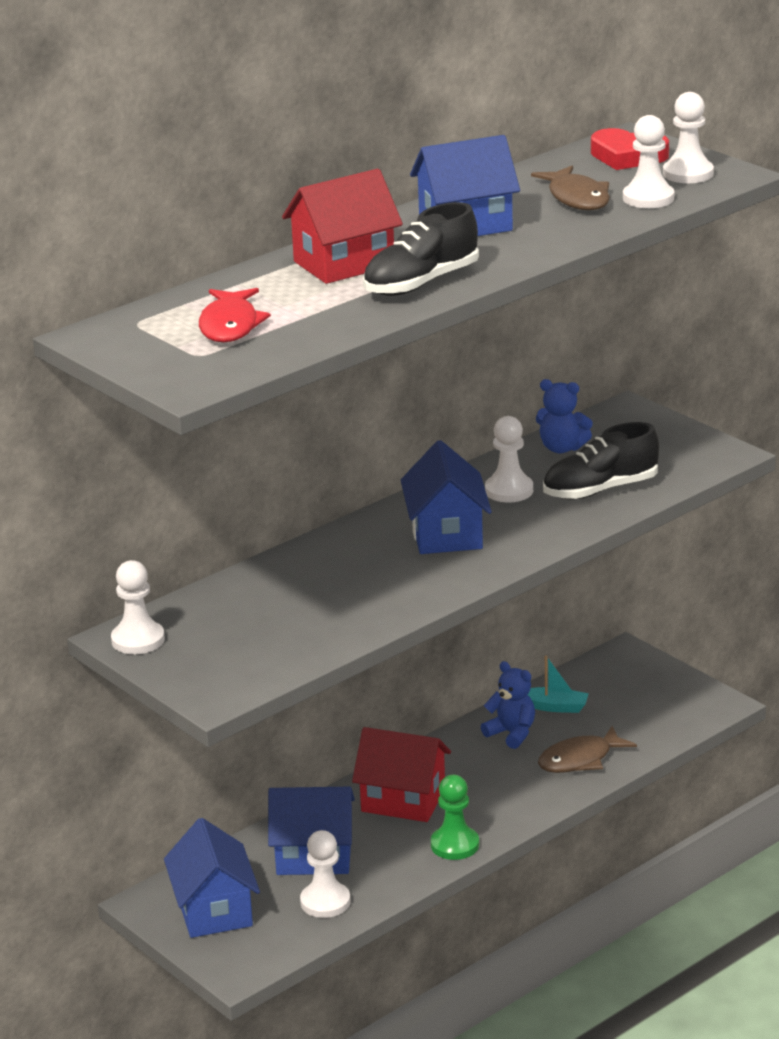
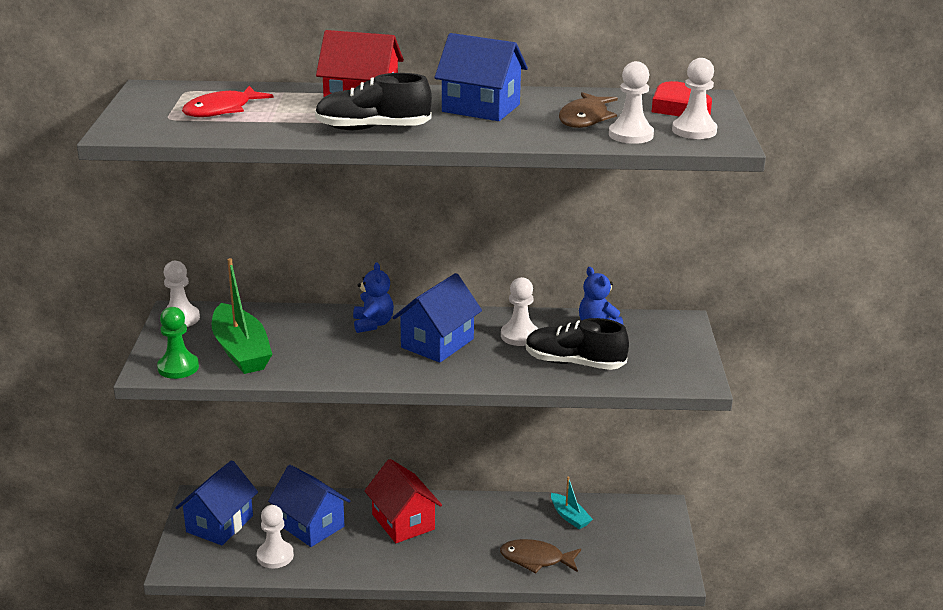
camera: 40 degrees right, 0 degrees up
(269, 635) = (241, 351): none -> green boat
(455, 845) = (389, 567): green pawn -> green pawn (178, 367)
(511, 733) = (521, 518): blue teddy bear -> blue teddy bear (373, 324)

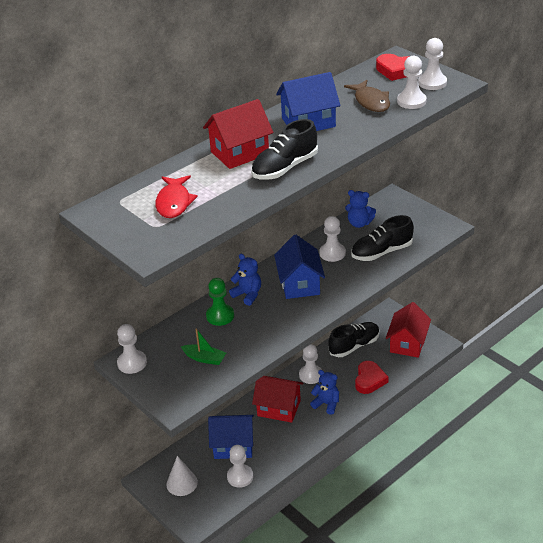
camera: 40 degrees left, 10 degrees up
(178, 367) = (187, 392): green pawn -> green pawn (220, 316)
(220, 524) = (182, 483): blue house -> white cone
(241, 351) = (204, 358): green boat -> green boat, size x0.53
(456, 551) = (326, 404): none -> blue teddy bear
(481, 514) = (311, 375): none -> white pawn
(536, 559) = (369, 380): brown fish -> red heart
(569, 516) = (354, 346): turquoise boat -> black shoe
(634, 552) = (407, 343): none -> red house

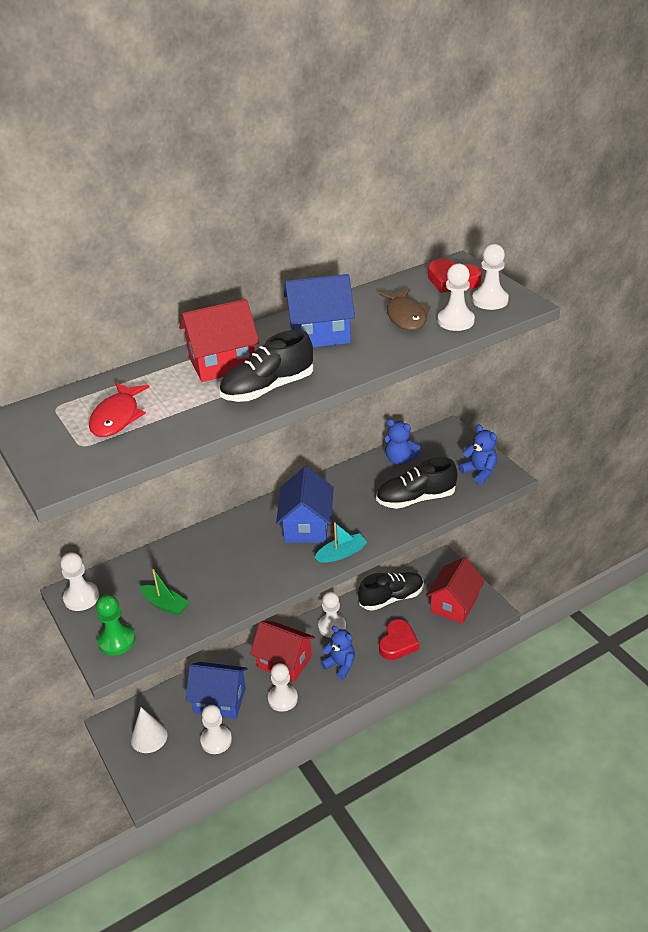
camera: 10 degrees right, 0 degrees up
(220, 316) = (201, 553): green pawn -> green pawn (116, 641)
(248, 294) = (242, 531): blue teddy bear -> blue teddy bear (479, 472)
(332, 253) = (357, 492): white pawn -> white pawn (282, 699)
(335, 301) = (341, 553): none -> turquoise boat

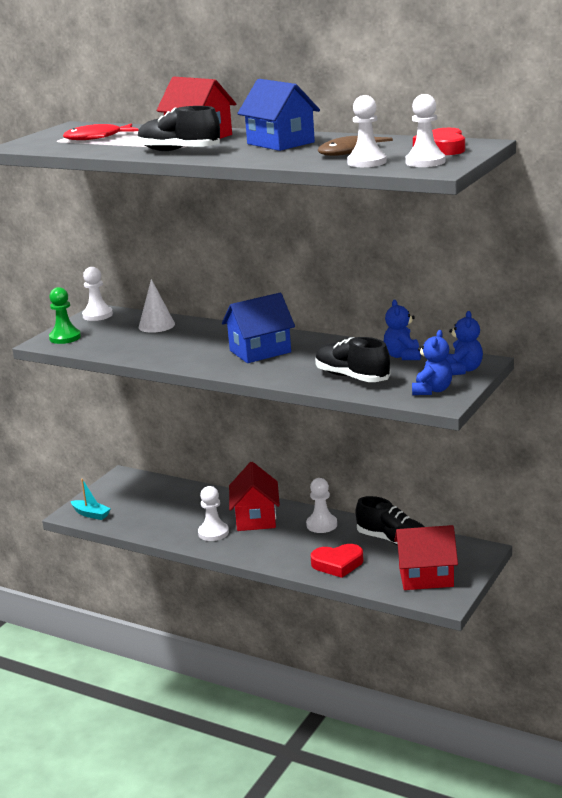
camera: 60 degrees right, 15 degrees down
(149, 737) = (123, 494): white cone -> white cone (156, 325)
(165, 604) = (115, 338): green boat -> none
(216, 740) = (143, 521): white pawn -> none
(220, 700) = (185, 507): blue house -> none
(340, 665) = (279, 545): blue teddy bear -> blue teddy bear (463, 370)
(341, 553) = (240, 372): turquoise boat -> turquoise boat (91, 514)

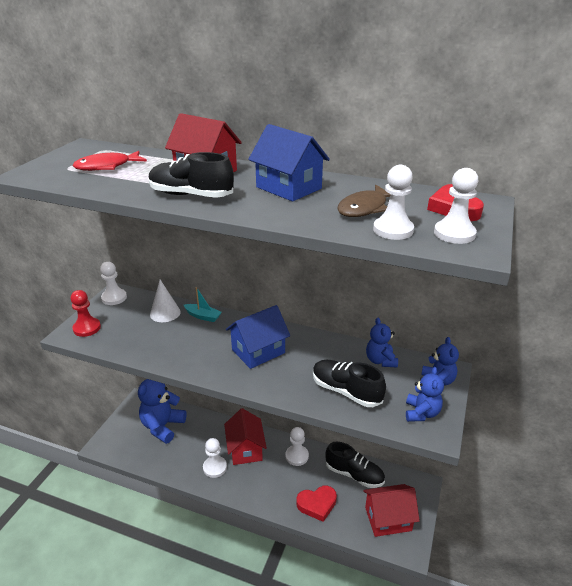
camera: 10 degrees left, 10 degrees up
(65, 338) = (87, 328): green pawn -> red pawn
(91, 514) = (116, 446): turquoise boat -> turquoise boat (203, 316)
(151, 498) = (162, 426): none -> blue teddy bear

